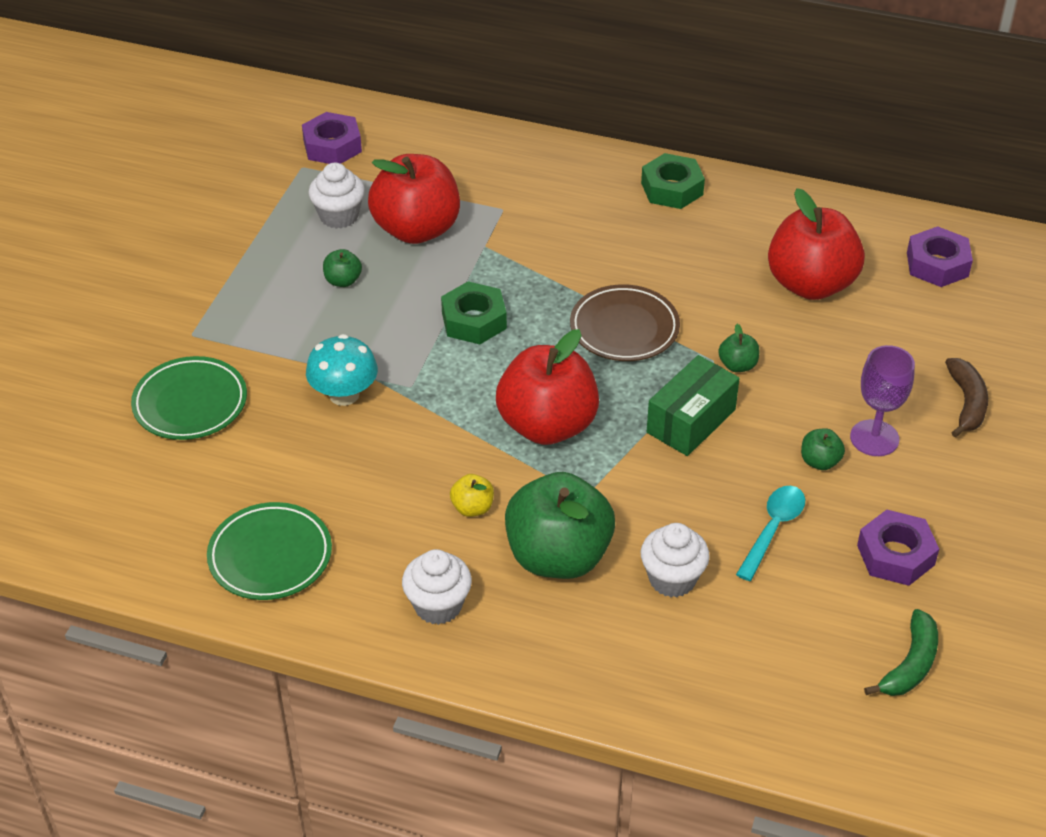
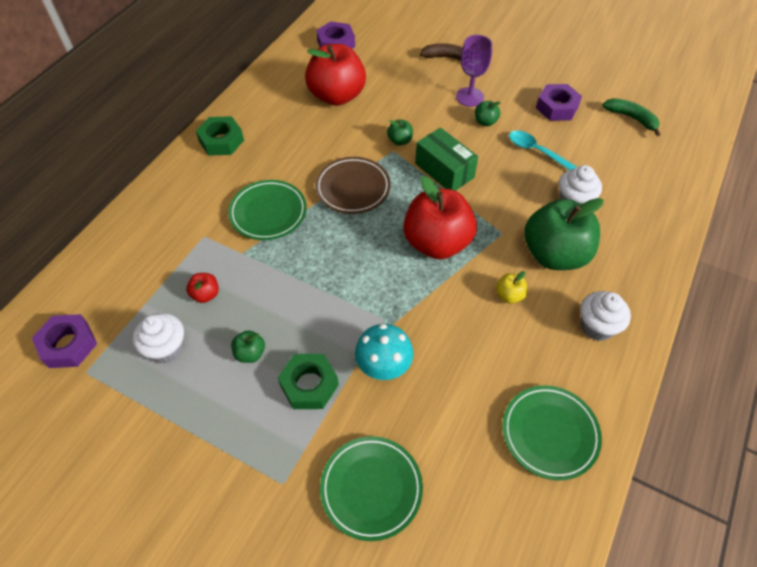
camera: 80 degrees left, 10 degrees up
(416, 229) = (206, 294): red apple -> red apple, size x0.42
(474, 320) = (322, 270): green nut -> green nut (309, 385)
(556, 256) = (268, 213): none -> green plate

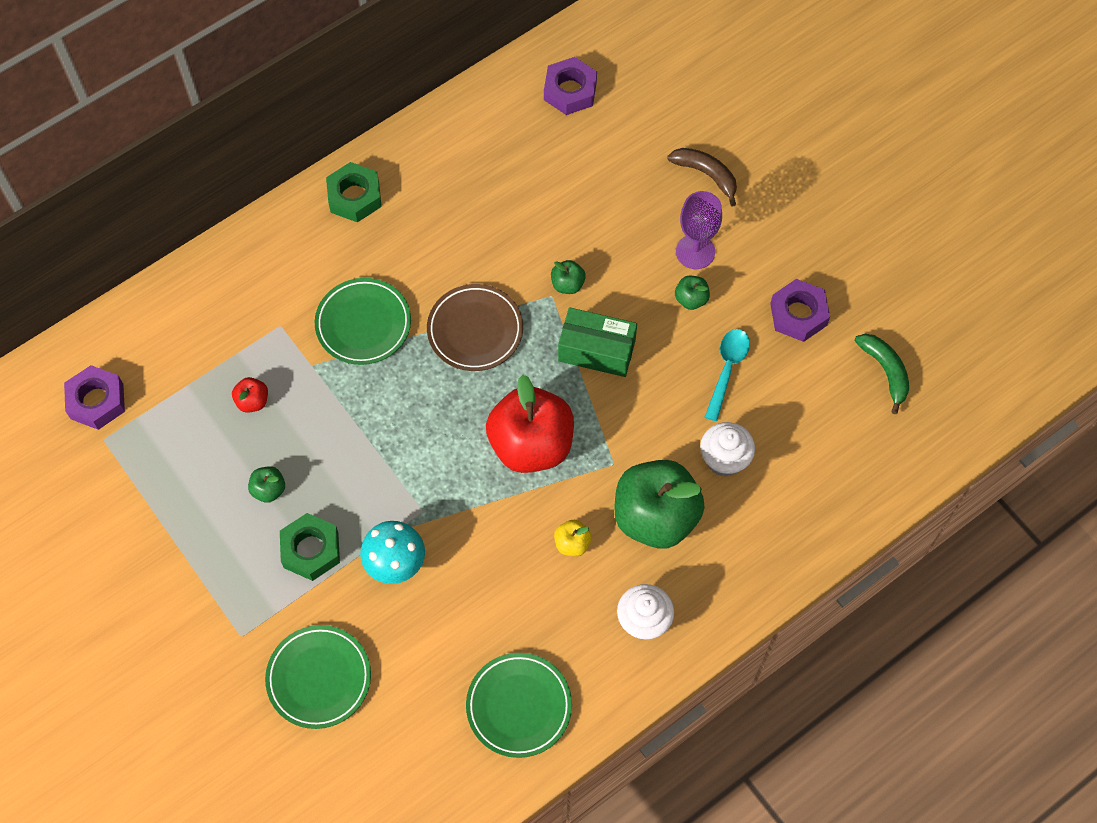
camera: 25 degrees right, 10 degrees up
(166, 349) = (189, 448): white cupcake -> none
(337, 96) = (526, 181): red apple -> none
(444, 170) = (596, 350): green box -> green box turned 60 degrees counterclockwise
(536, 151) = (727, 370): turquoise spoon -> turquoise spoon turned 45 degrees clockwise

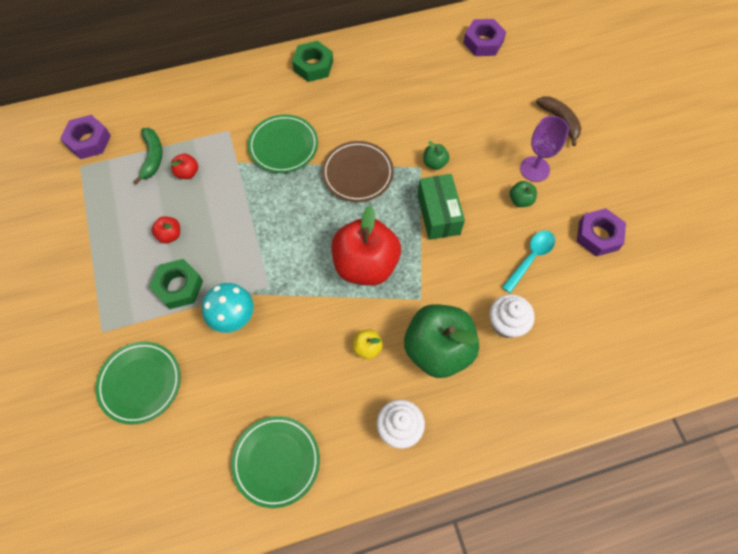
camera: 20 degrees right, 0 degrees up
(269, 490) = (170, 235): green apple -> red apple
(596, 350) = (438, 214): green box -> green box turned 45 degrees clockwise
(885, 372) = (654, 299): green banana -> green banana (152, 157)

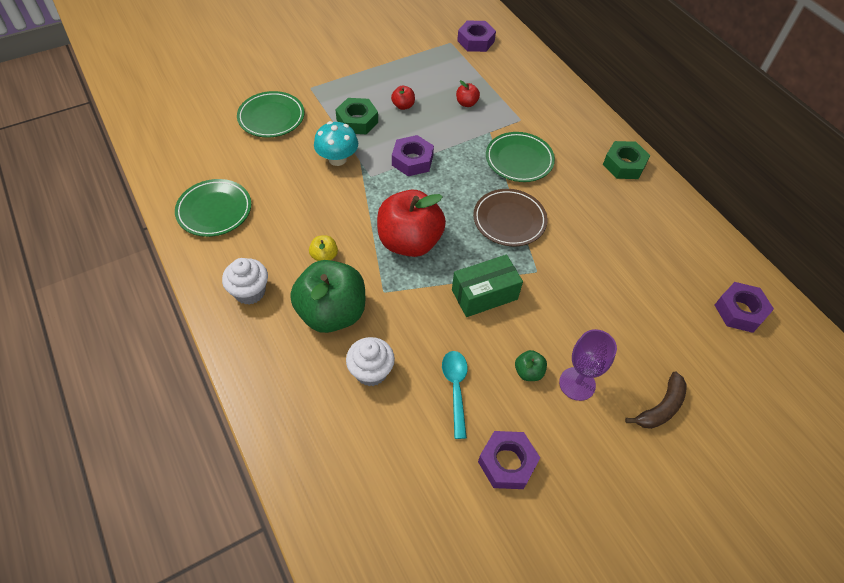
camera: 75 degrees right, 10 degrees down
(152, 157) = (474, 79): green banana -> none
(257, 241) = (412, 160): none -> purple nut
(434, 163) = (546, 283): green apple -> none
(530, 258) = (455, 389): turquoise spoon -> turquoise spoon turned 120 degrees counterclockwise

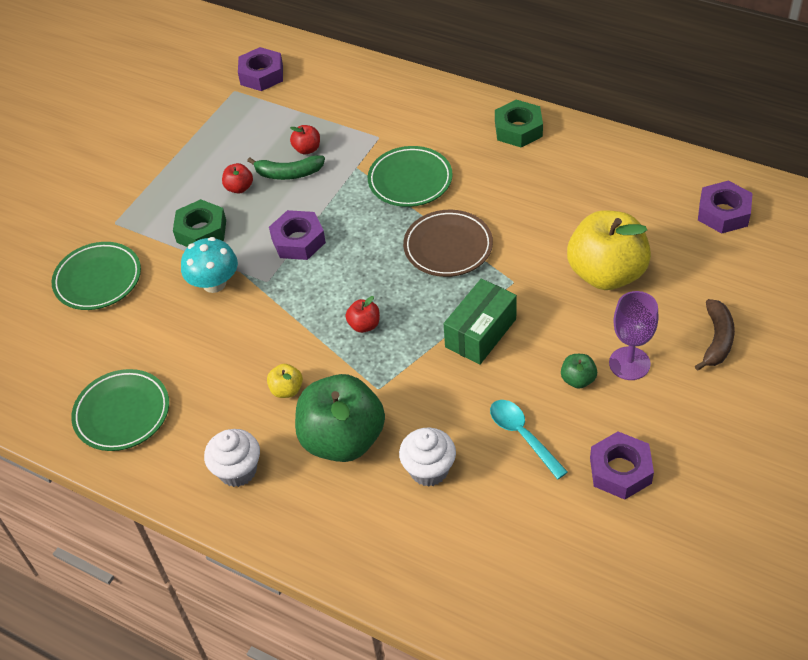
camera: 25 degrees left, 5 degrees down
(409, 242) = (364, 325): red apple -> red apple, size x0.42
(441, 113) = (288, 173): none -> green banana
(611, 305) = (606, 273): none -> yellow apple

